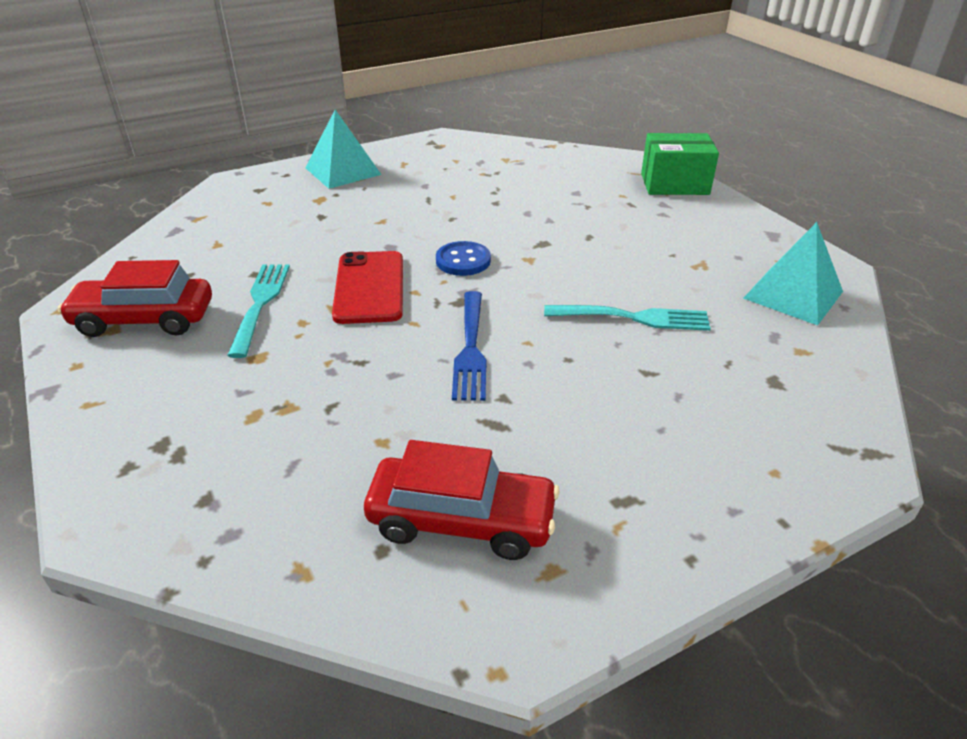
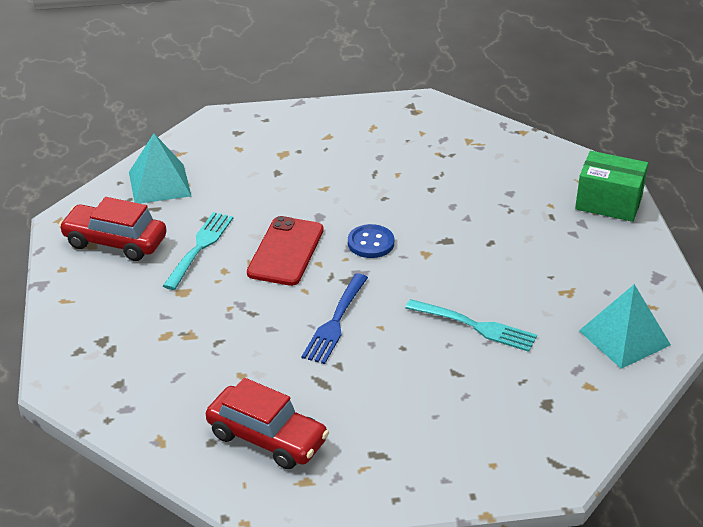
camera: 20 degrees right, 0 degrees up
(343, 171) = (315, 125): turquoise pyramid -> turquoise pyramid (159, 184)

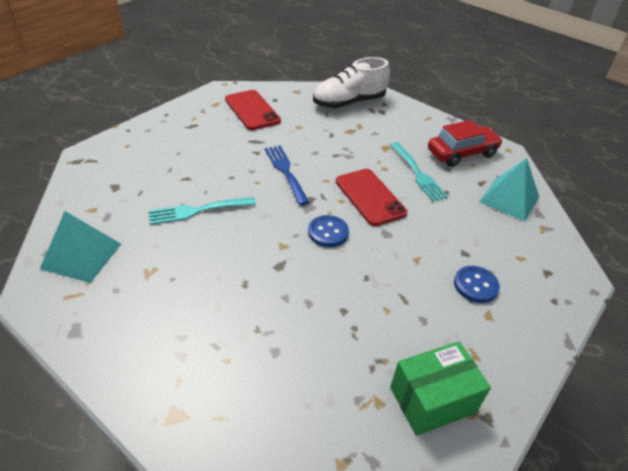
camera: 135 degrees right, 5 degrees up
(120, 378) = (349, 102): none -> white shoe
(267, 438) = (252, 110): red car -> red phone
(307, 153) = (475, 285): none -> blue button
(608, 203) = (169, 403): green box -> green box (432, 400)

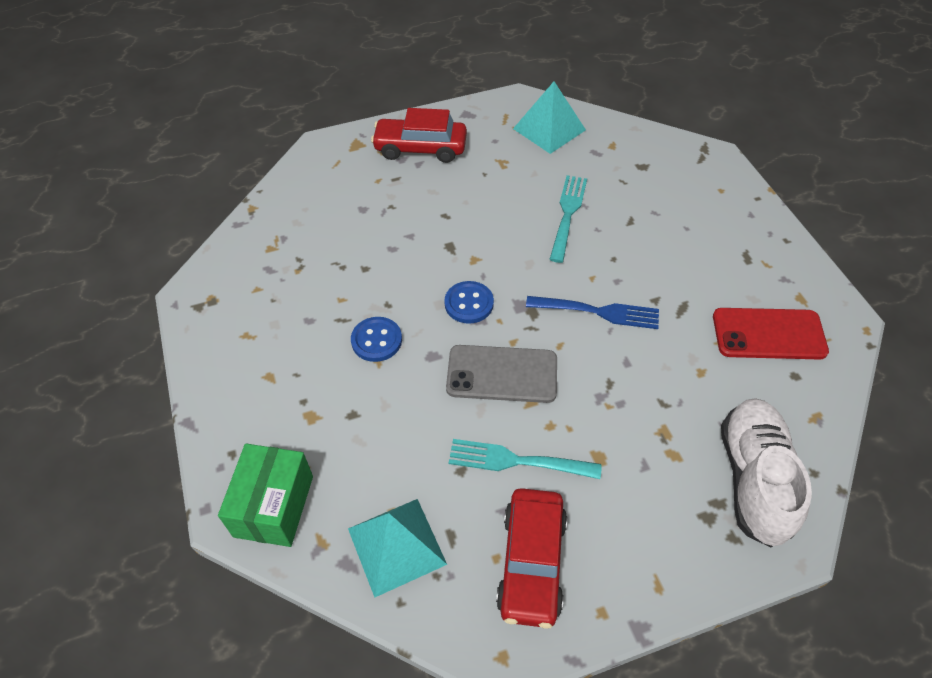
camera: 125 degrees right, 10 degrees up
(155, 346) = (420, 148): none -> red car
(370, 197) = (502, 374): red phone -> grey phone
(432, 400) = (242, 281): green box -> green box (274, 506)
(475, 285) = (307, 391): blue button -> blue button (376, 340)

